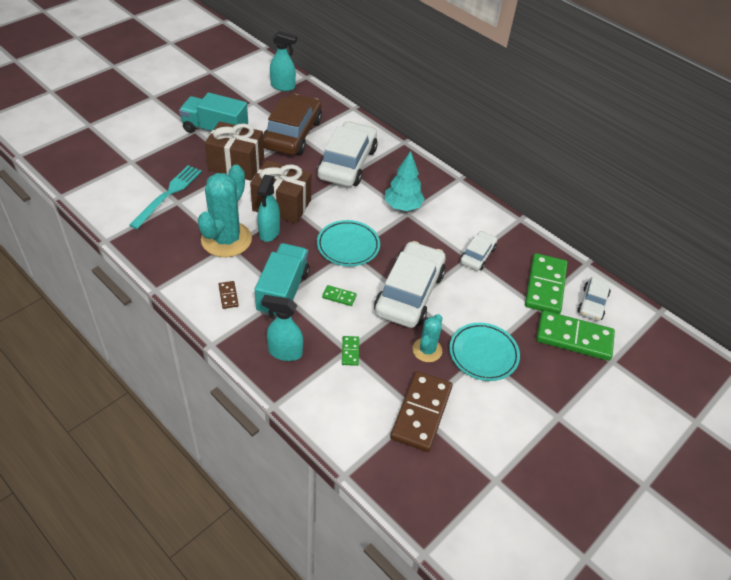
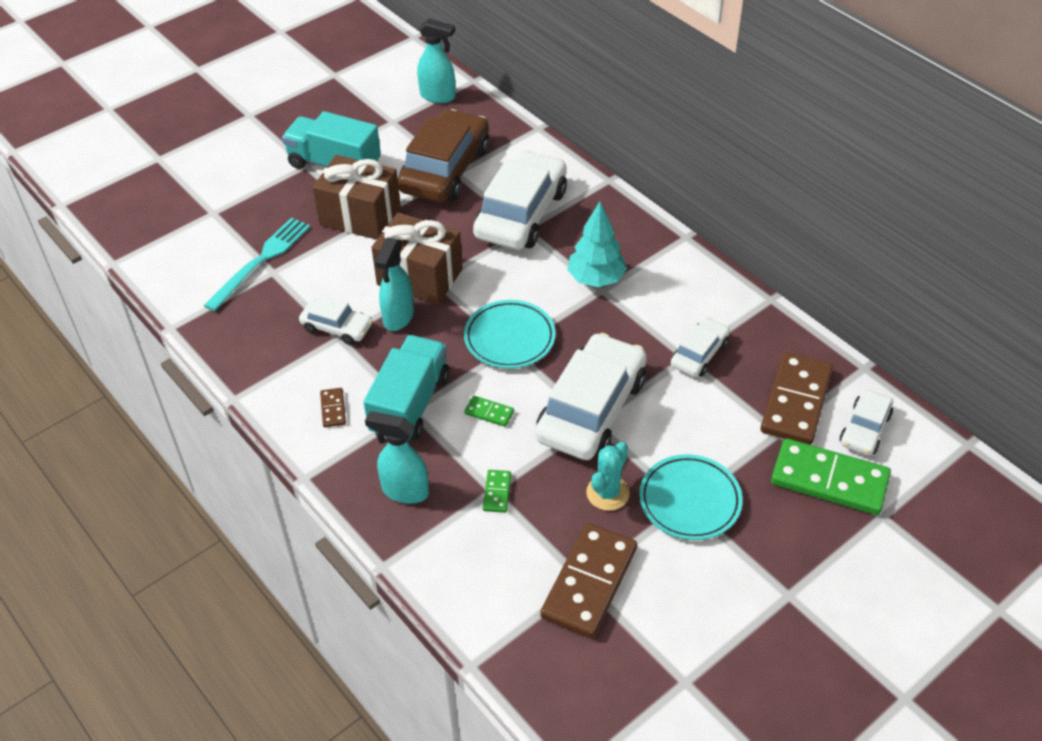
camera: 10 degrees right, 0 degrees up
(226, 239) = (337, 327): turquoise cactus -> white car
(545, 286) = (795, 401): green domino -> brown domino

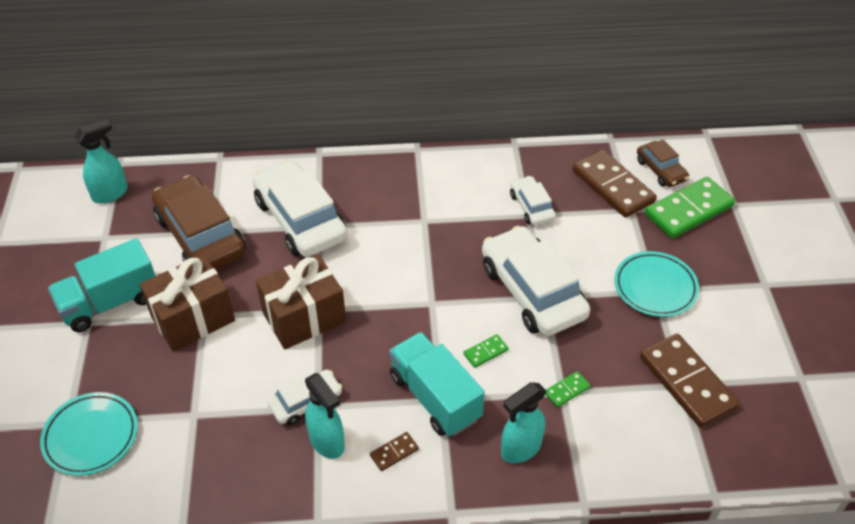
camera: 55 degrees left, 0 degrees up
(261, 261) = (171, 416): turquoise fork -> none
(333, 409) = (394, 452): brown domino -> brown domino turned 60 degrees counterclockwise
(398, 317) = (334, 355): turquoise spray bottle -> turquoise spray bottle (327, 442)
(497, 492) = (567, 390): green domino -> green domino turned 75 degrees counterclockwise
(509, 338) = (422, 298): turquoise plate -> turquoise plate (91, 436)
(596, 279) = (410, 217): turquoise tree -> none
(607, 493) = (616, 326): turquoise cactus -> none
(865, 429) = (661, 170): white car -> brown car

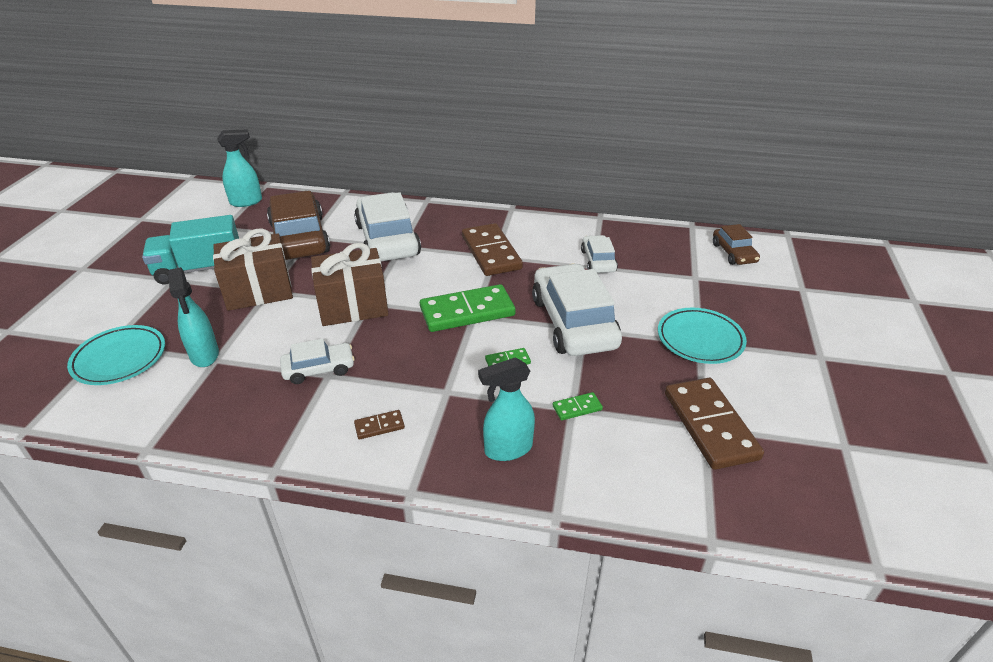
camera: 15 degrees right, 10 degrees down
(327, 442) = (320, 404): turquoise spray bottle -> turquoise spray bottle (205, 355)
(435, 397) = (441, 388): turquoise truck -> none
(612, 186) = (682, 258): brown domino -> brown domino (491, 252)
(688, 210) = (753, 286): green domino -> green domino (467, 311)

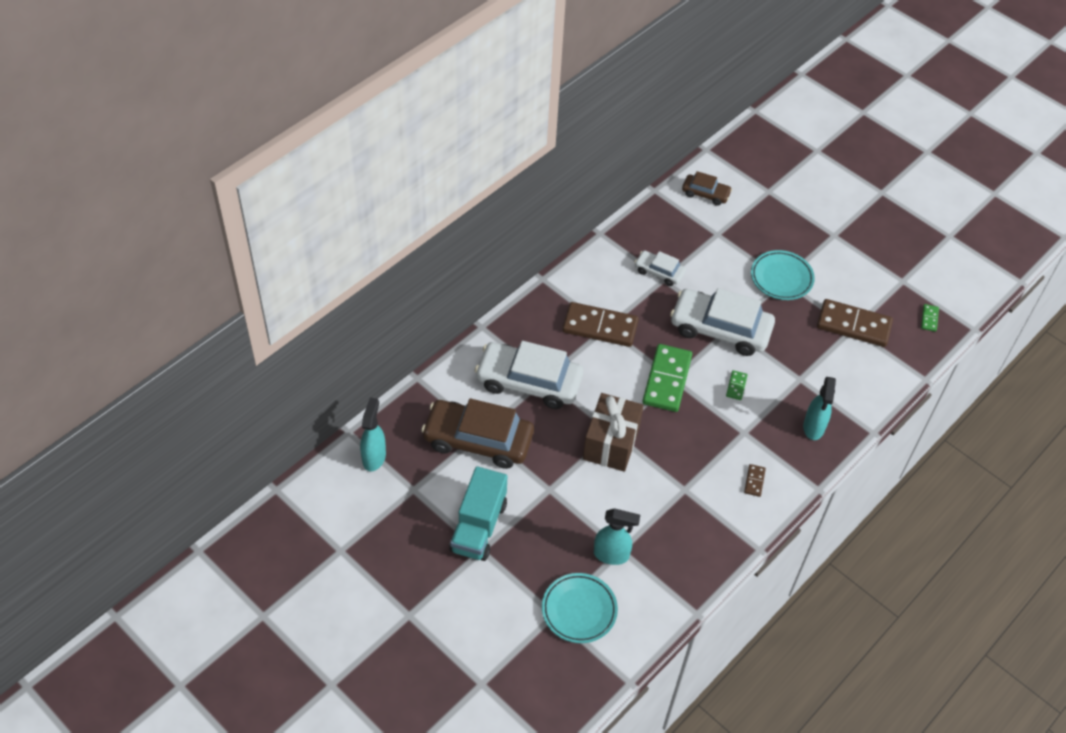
camera: 60 degrees left, 15 degrees up
(258, 291) = (545, 496): brown gift -> none
(319, 369) = (674, 492): white car -> none
(577, 408) = (801, 376): green domino -> green domino (929, 319)

